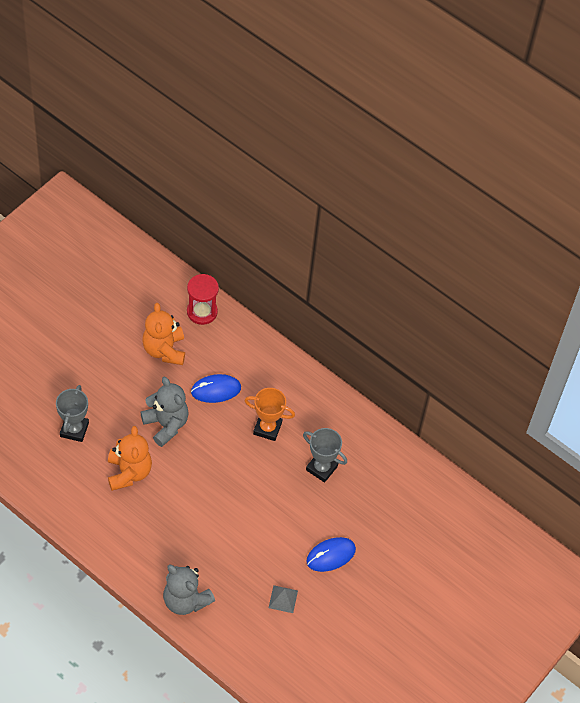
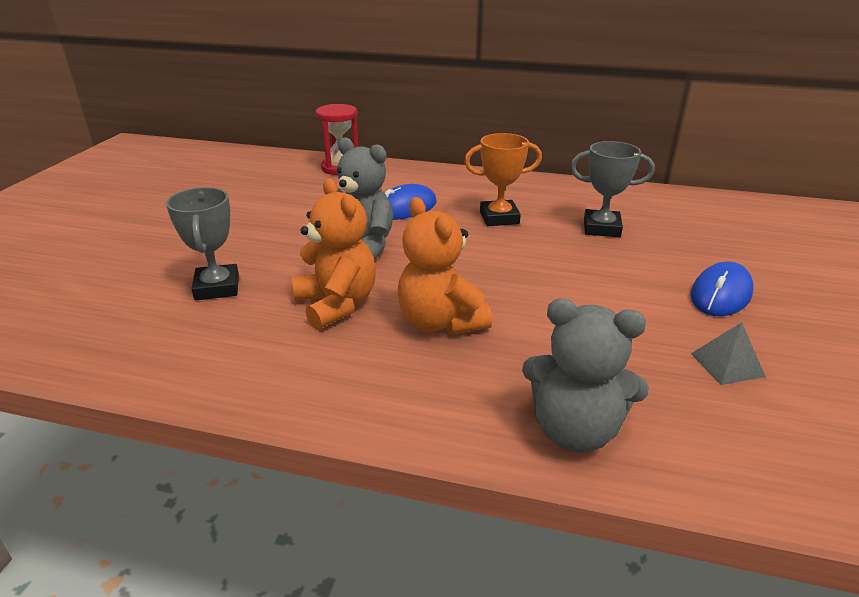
camera: 20 degrees left, 25 degrees down
(164, 350) = (314, 198): orange teddy bear -> orange teddy bear (440, 322)

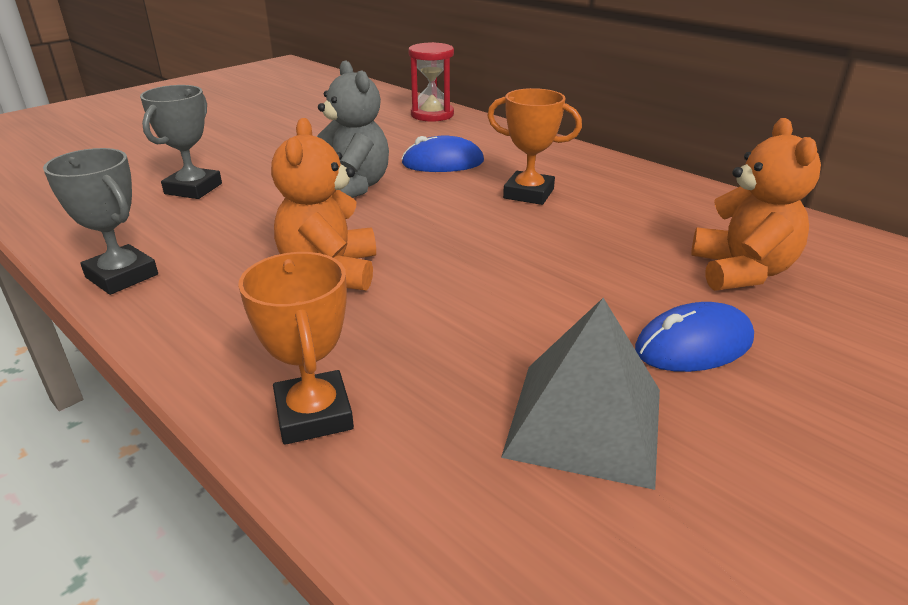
camera: 30 degrees right, 0 degrees up
(337, 304) = (264, 229): orange teddy bear -> orange teddy bear (741, 272)
(574, 430) = (314, 414): grey teddy bear -> orange trophy
(601, 228) = (636, 232): grey trophy -> grey trophy (122, 276)
(727, 364) = (585, 421): grey pyramid -> grey pyramid, size x1.98

